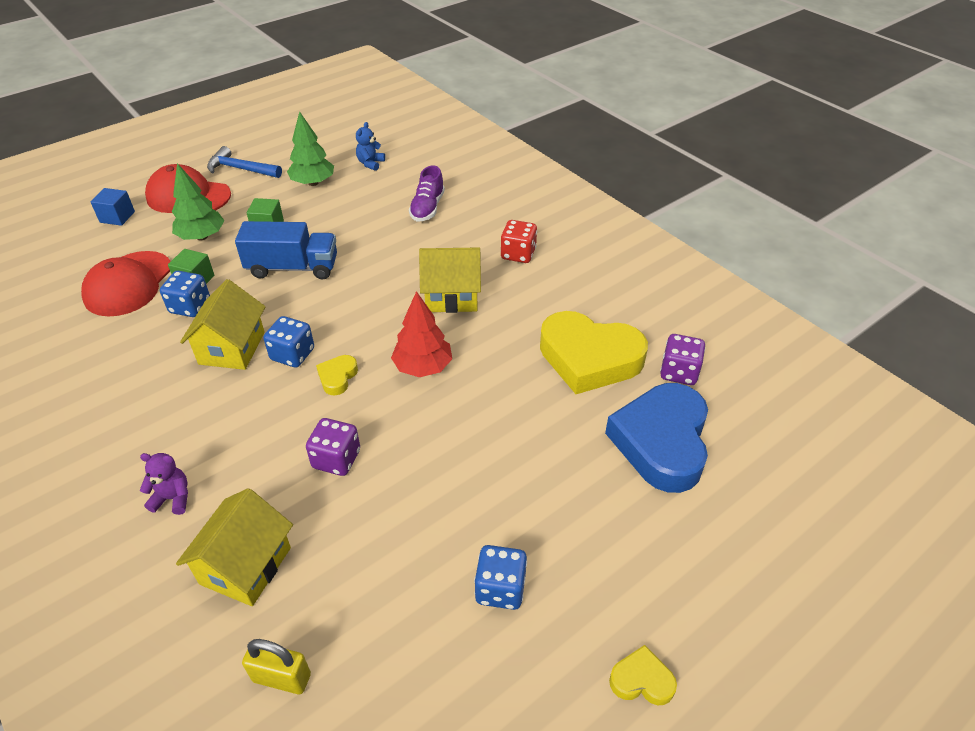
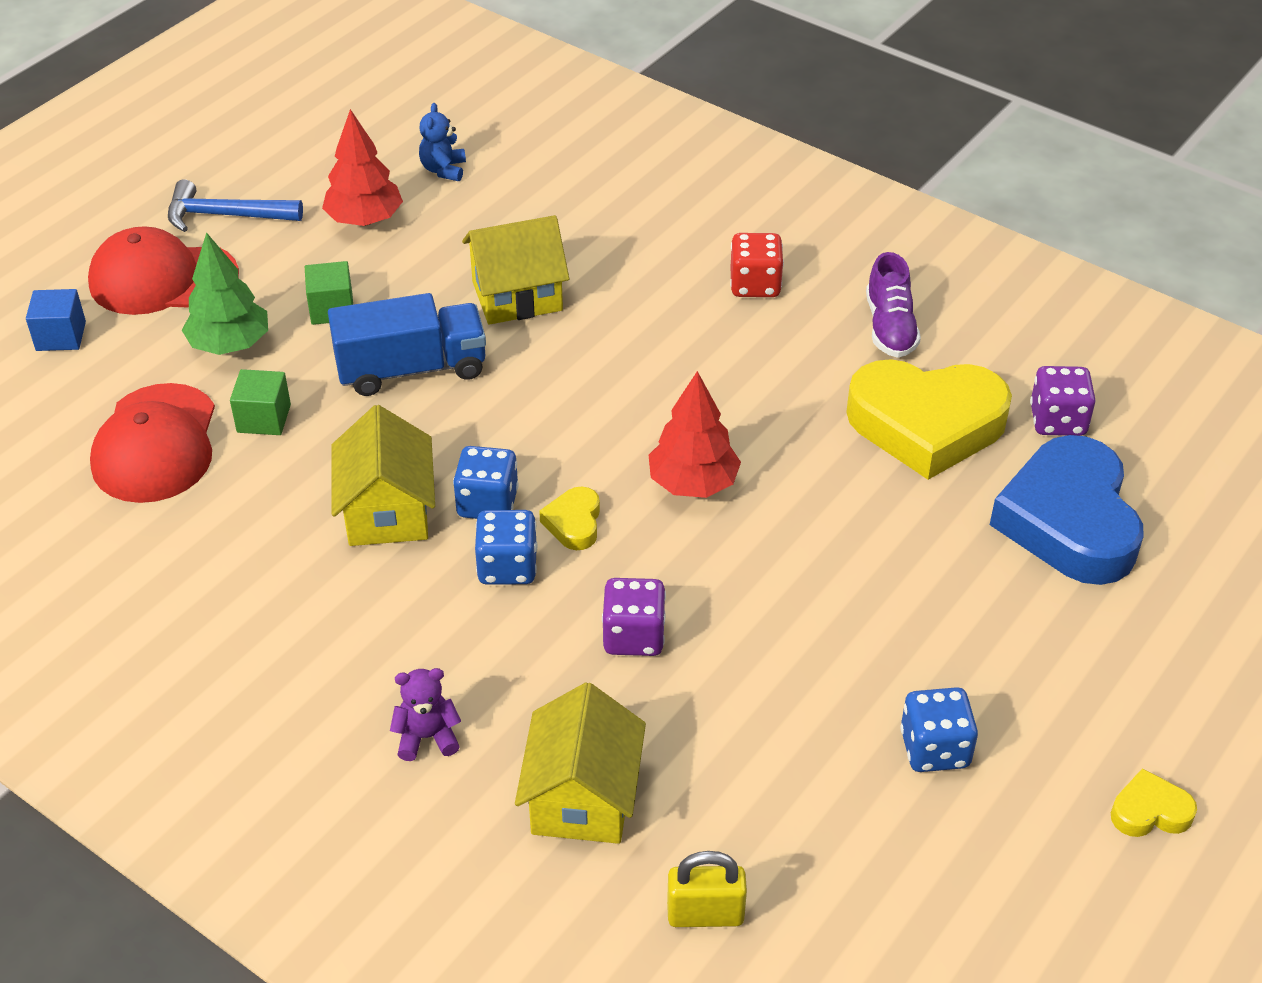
camera: 15 degrees left, 0 degrees up
(190, 307) = (282, 461): blue dice -> blue dice (507, 567)
(313, 183) = (364, 220): green tree -> red tree
(427, 208) = (577, 233): purple shoe -> purple shoe (890, 328)
(451, 296) = (685, 370): yellow house -> yellow house (517, 296)

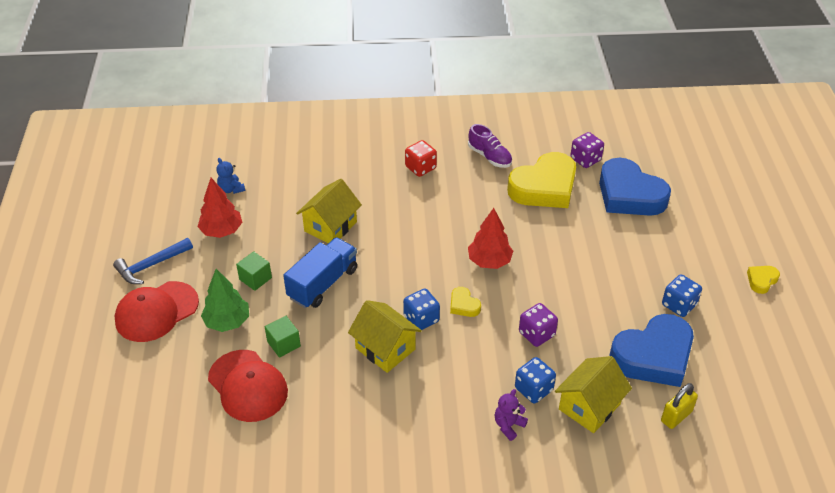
camera: 40 degrees left, 0 degrees up
(61, 336) = (138, 367): blue cube -> none
(507, 567) = (459, 339): blue dice -> blue dice (533, 389)
(582, 798) = (589, 406): yellow house -> yellow house turned 75 degrees clockwise
(785, 797) = (653, 356): none -> blue heart

